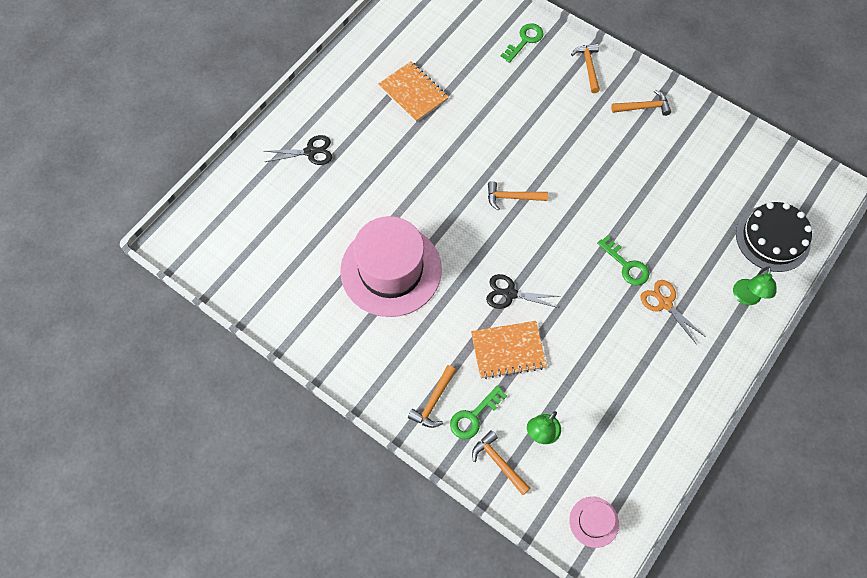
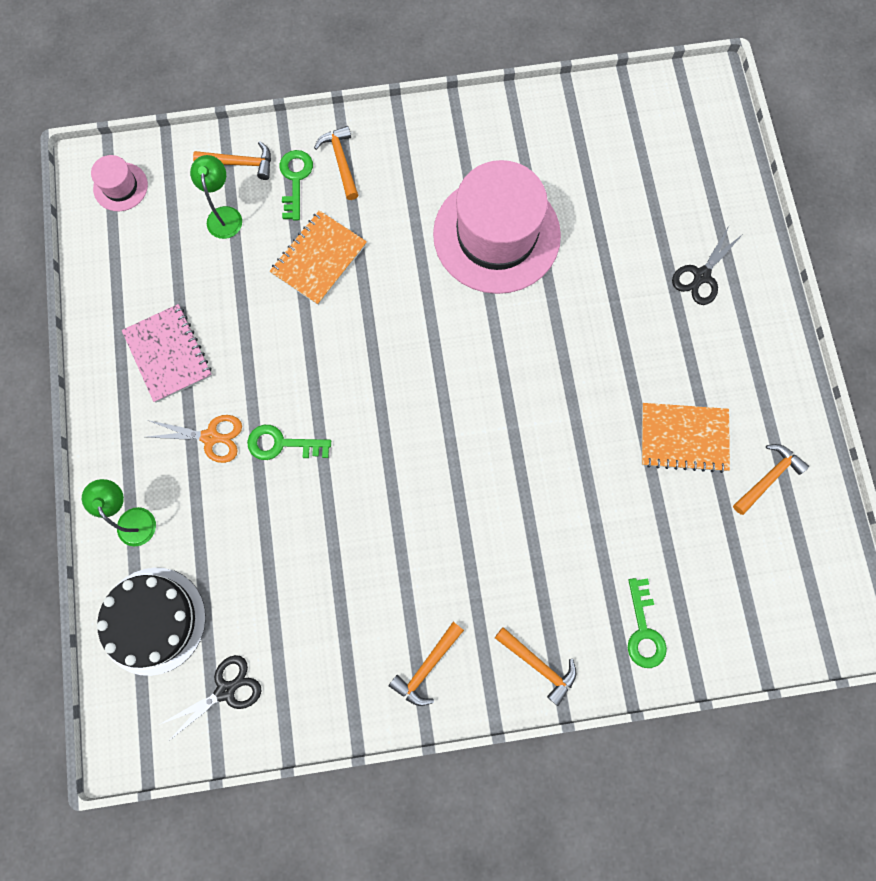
camera: 135 degrees right, 10 degrees up
(510, 294) = (367, 312): black scissors -> black scissors (225, 690)
(512, 197) = (460, 413): orange hammer -> orange hammer (768, 478)
(652, 374) = (168, 354): none -> pink notebook

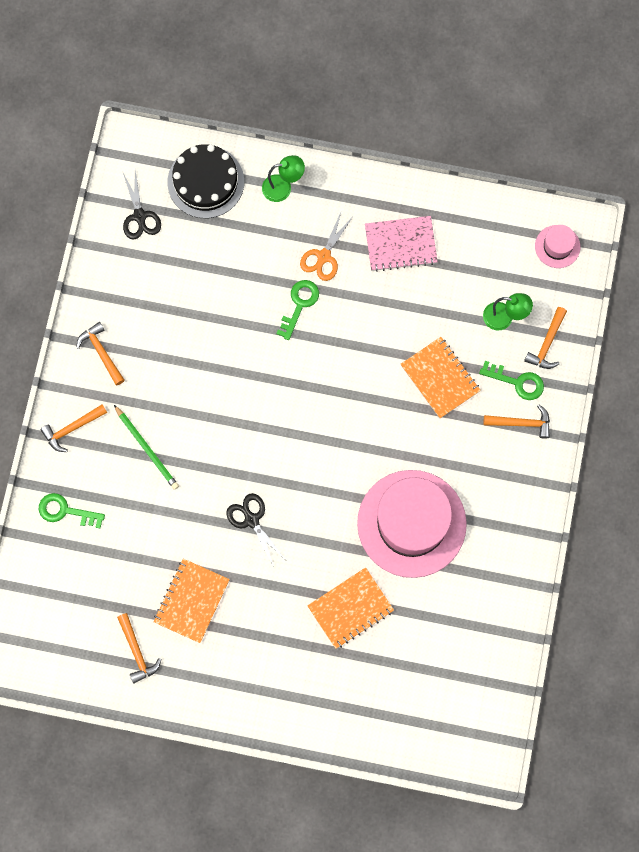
camera: 110 degrees right, 0 degrees up
(527, 560) = (147, 449): none -> green pencil
(616, 266) = (350, 608): none -> orange notebook
(701, 276) = (317, 674): black scissors -> black scissors (251, 520)

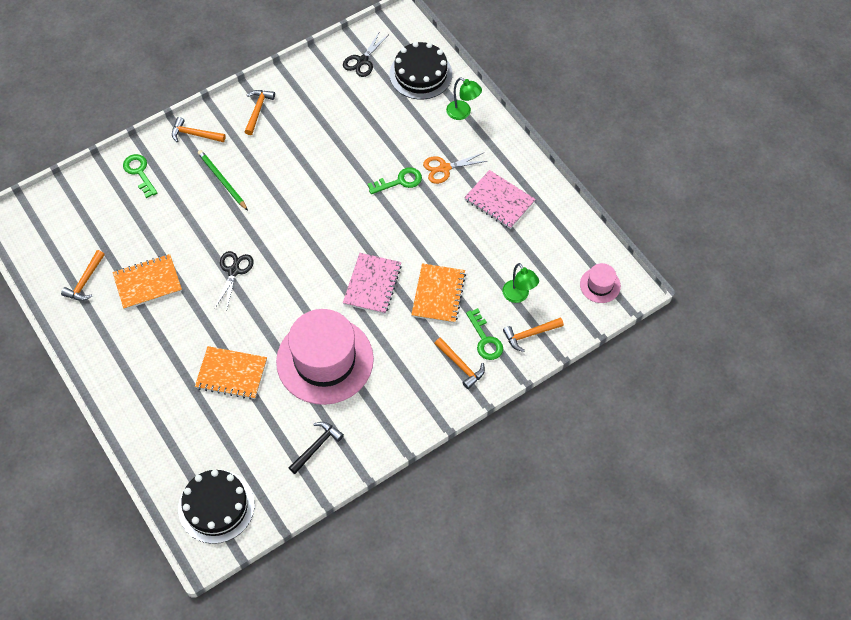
camera: 45 degrees right, 15 degrees down
(147, 449) = (222, 180): green pencil -> green pencil turned 135 degrees clockwise
(378, 421) = (372, 284): none -> pink notebook
(460, 724) = (216, 506): none -> black cake
(483, 600) = (316, 446): none -> black hammer

